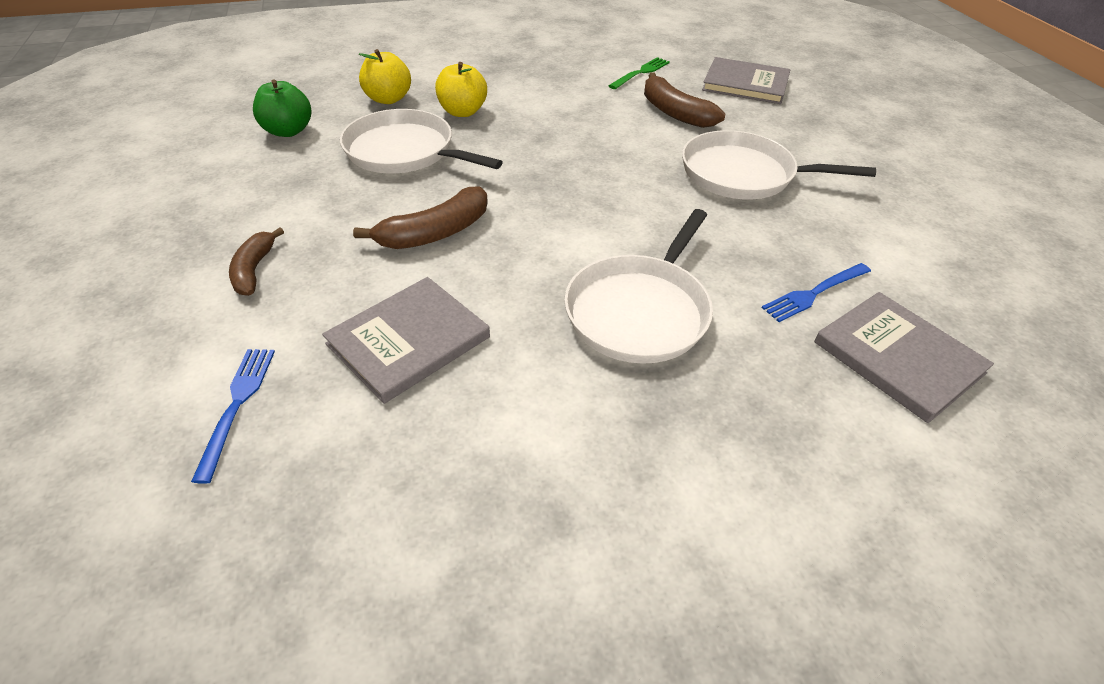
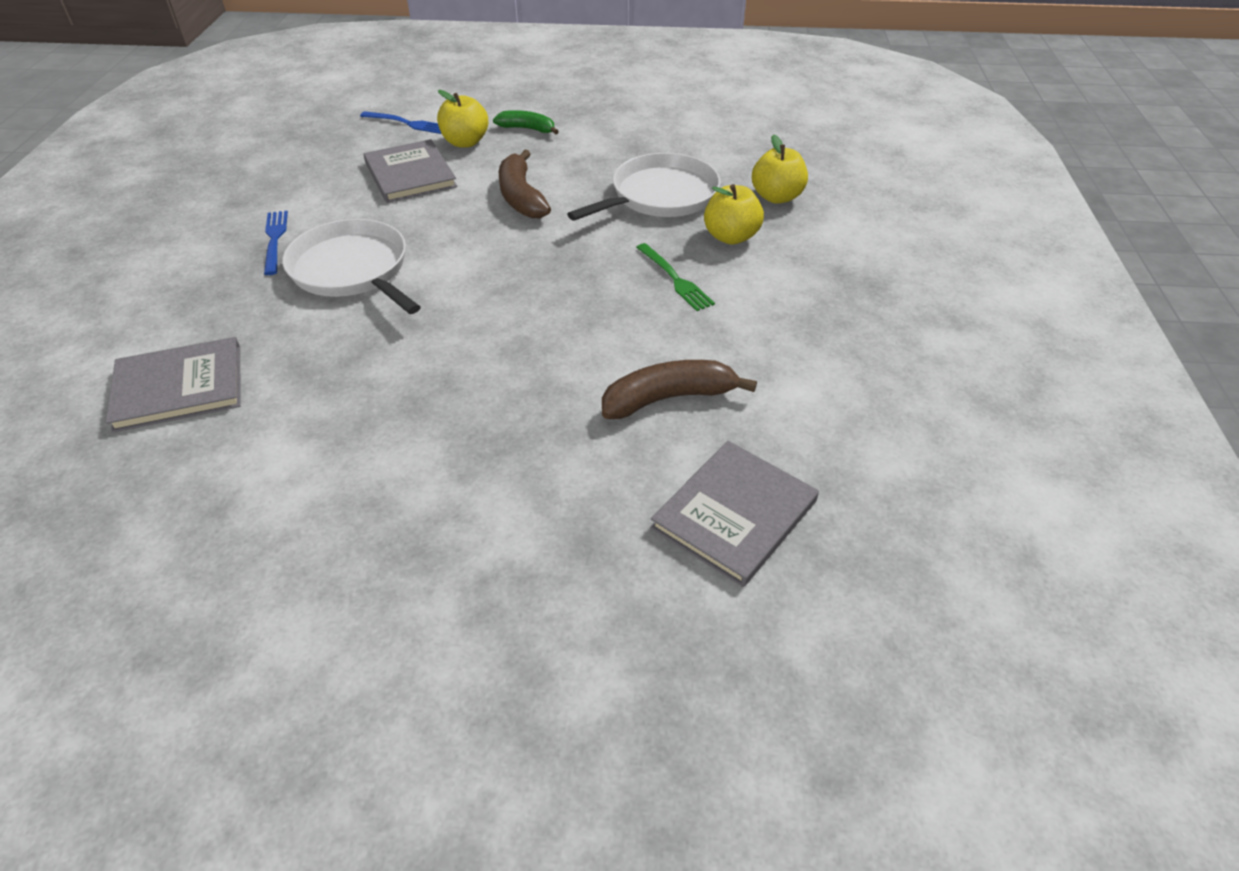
camera: 110 degrees right, 0 degrees up
(254, 270) = (527, 129): brown banana -> green banana
(288, 131) = (725, 145): green apple -> none
(302, 316) = (465, 142): none -> yellow apple
(641, 72) = (805, 404): green fork -> green fork (675, 279)
(743, 174) = (493, 405): white pan -> none
(814, 293) = (284, 373): blue fork -> blue fork (275, 239)

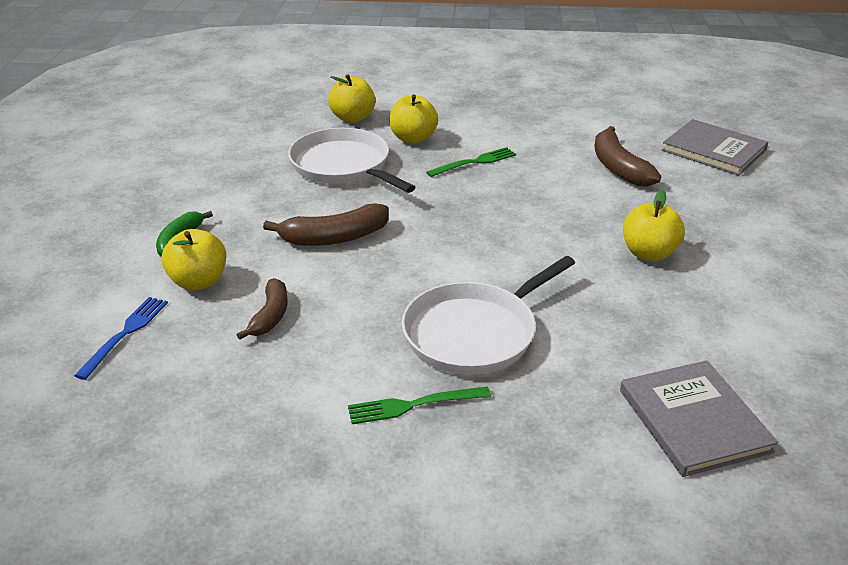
camera: 90 degrees left, 10 degrees down
(275, 239) = (413, 405): blue fork -> green fork
(410, 174) = (270, 316): grey book -> brown banana
(455, 397) = (649, 253): none -> yellow apple

